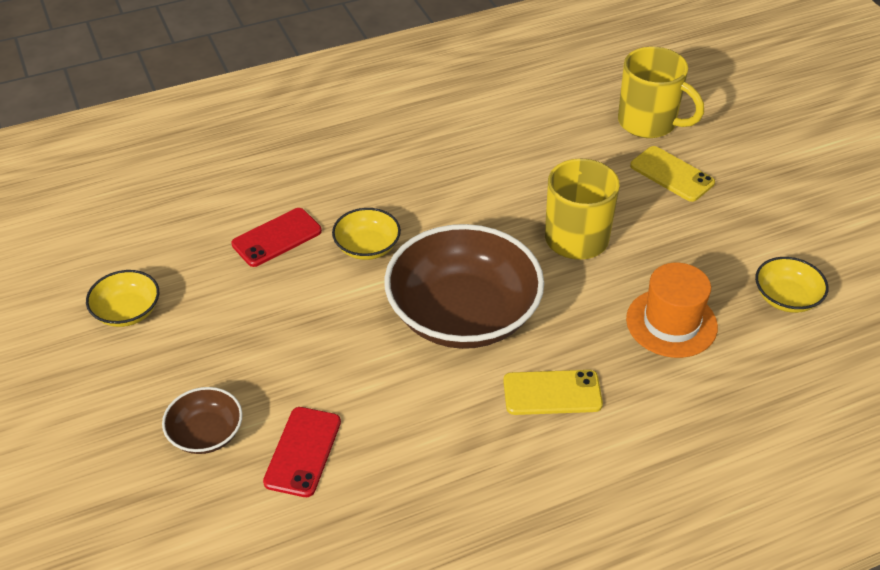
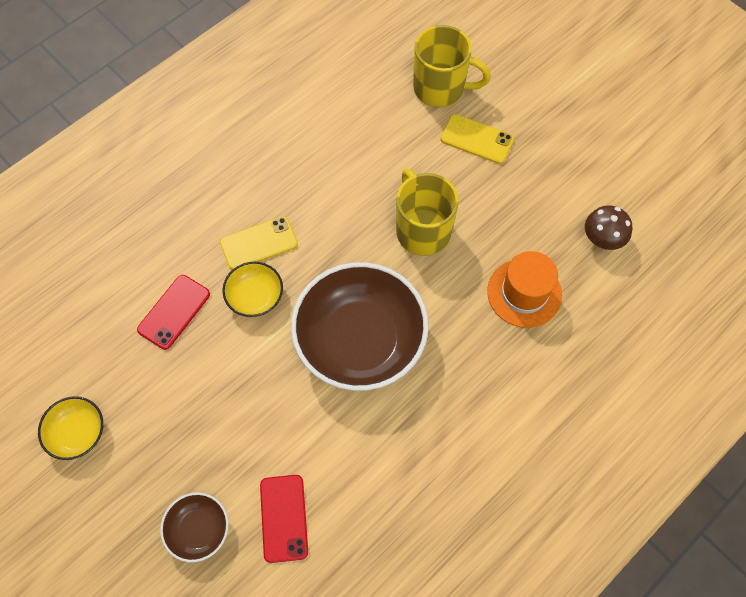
camera: 20 degrees left, 20 degrees up
(552, 393) = (456, 392): yellow phone -> yellow phone (259, 243)
(786, 298) = (602, 239): yellow bowl -> brown mushroom

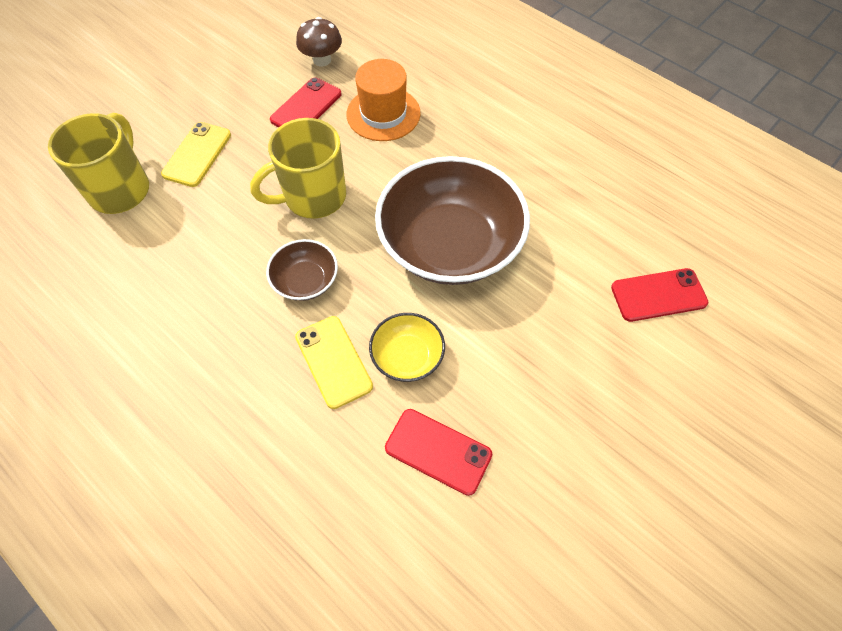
camera: 95 degrees left, 5 degrees down
(77, 432) = (624, 547): yellow bowl -> none
(198, 529) = (696, 377): brown bowl -> brown bowl (305, 280)
(534, 225) = (306, 107): none -> red phone

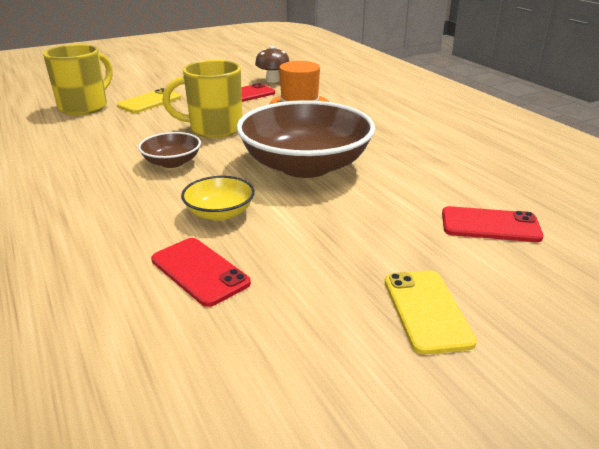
camera: 20 degrees right, 30 degrees down
(333, 361) = (155, 203): yellow phone -> yellow phone (427, 310)

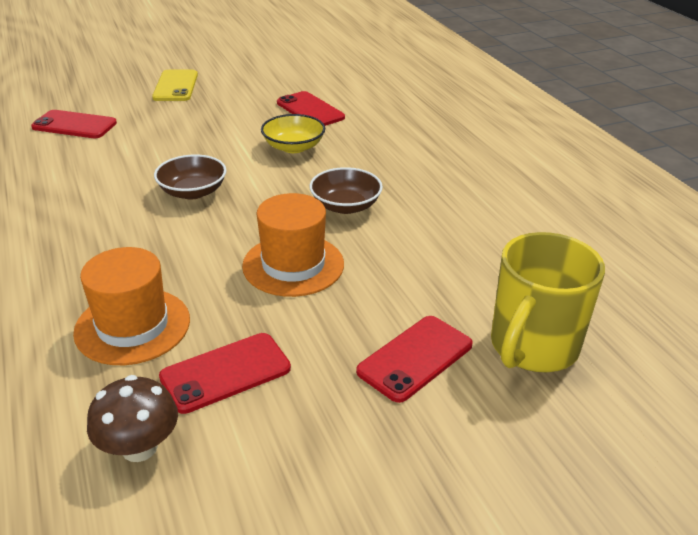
camera: 175 degrees left, 5 degrees up
(149, 102) = (415, 358): yellow phone -> red phone
(214, 129) = (293, 265): yellow mug -> orange hat
(305, 165) = (193, 192): brown bowl -> brown bowl, size x0.46

